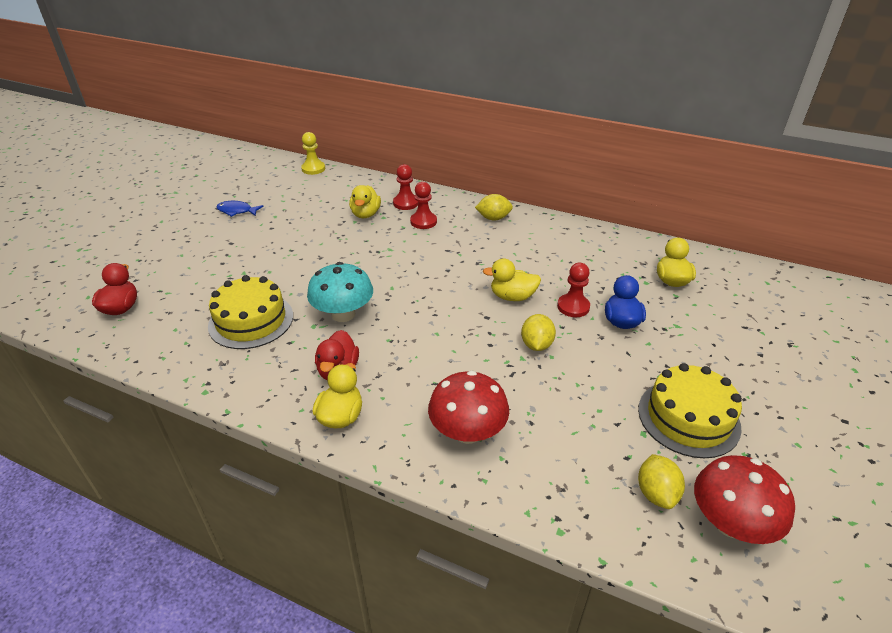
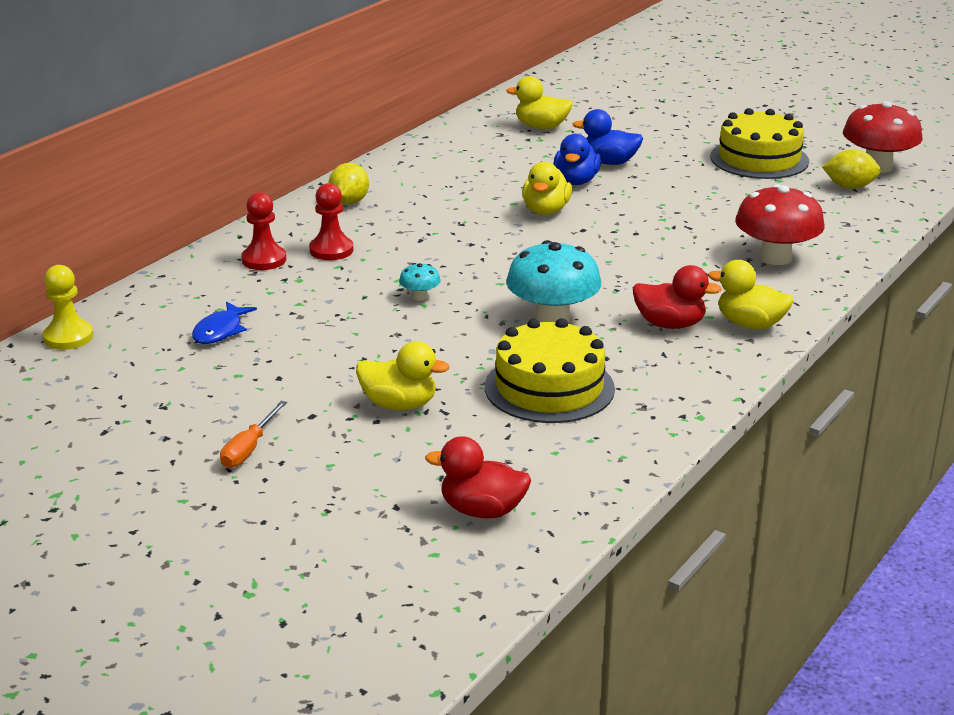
camera: 80 degrees left, 10 degrees down
(201, 230) = (249, 449): none -> orange screwdriver
(237, 211) = (194, 414): blue fish -> blue fish (220, 331)
(365, 214) = (281, 293): yellow duck -> yellow duck (399, 404)
(368, 259) = (420, 296): none -> turquoise mushroom
(536, 345) = (641, 209): yellow lemon -> none
(573, 307) = (576, 181): red pawn -> blue duck

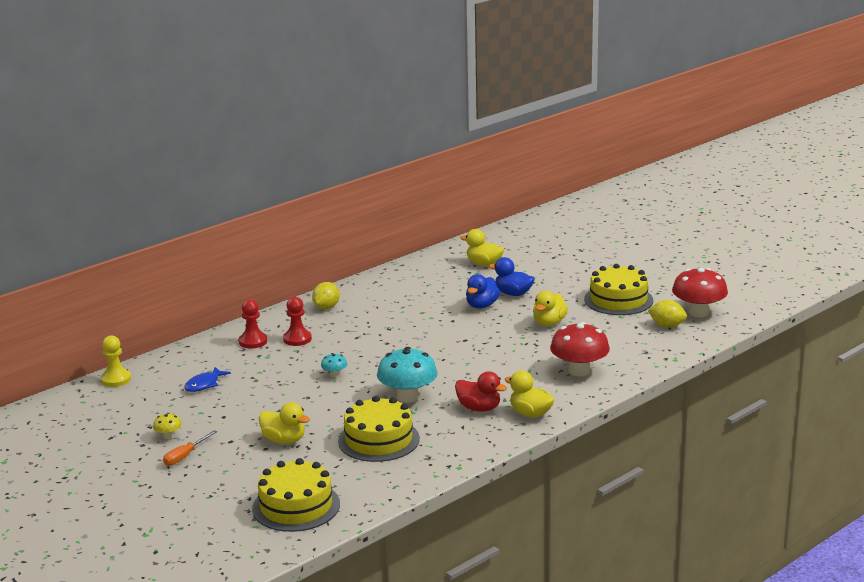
camera: 15 degrees right, 5 degrees down
(203, 419) = (168, 436): none -> yellow mushroom
(482, 510) = (296, 506): red duck -> yellow cake
(546, 211) = (449, 324): yellow duck -> yellow duck (549, 323)

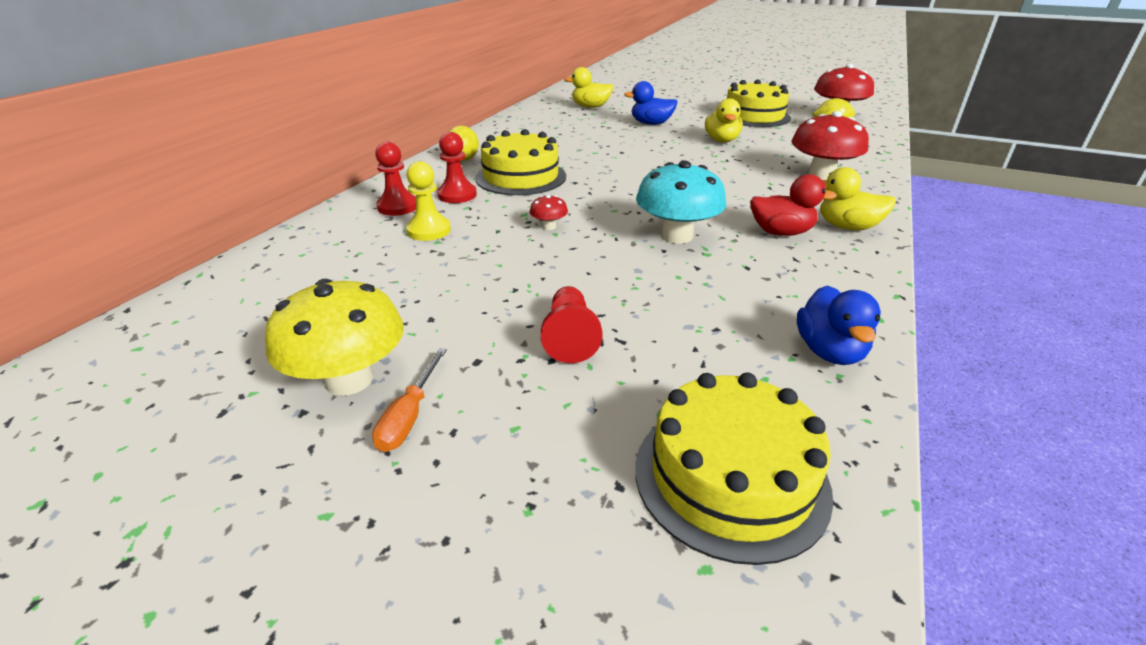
camera: 25 degrees left, 10 degrees up
(116, 379) = (196, 295): yellow pawn -> yellow pawn (429, 230)
(168, 436) = (349, 380): yellow mushroom -> yellow mushroom, size x2.21
(204, 384) = (362, 274): blue fish -> none
(284, 440) = (570, 337): yellow duck -> red pawn
(334, 375) = (549, 226): turquoise mushroom -> red mushroom
(378, 440) = (713, 302): yellow cake -> yellow cake (521, 177)
(482, 305) = (634, 136): blue duck -> blue duck (829, 351)

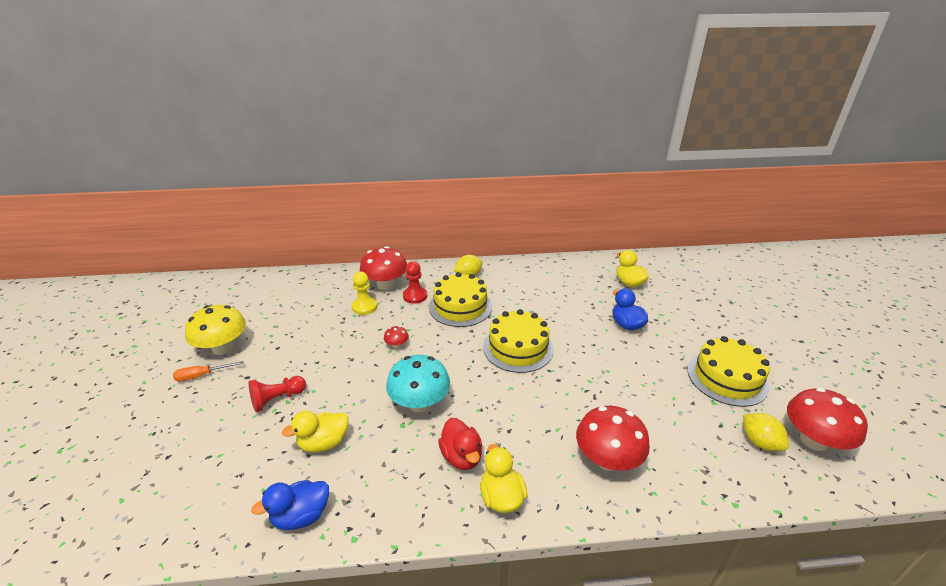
camera: 60 degrees right, 0 degrees up
(398, 207) = (385, 285): red pawn -> red mushroom
(721, 140) = (630, 375): yellow duck -> yellow duck (323, 443)
(730, 477) = (177, 494): yellow cake -> yellow cake (518, 348)

